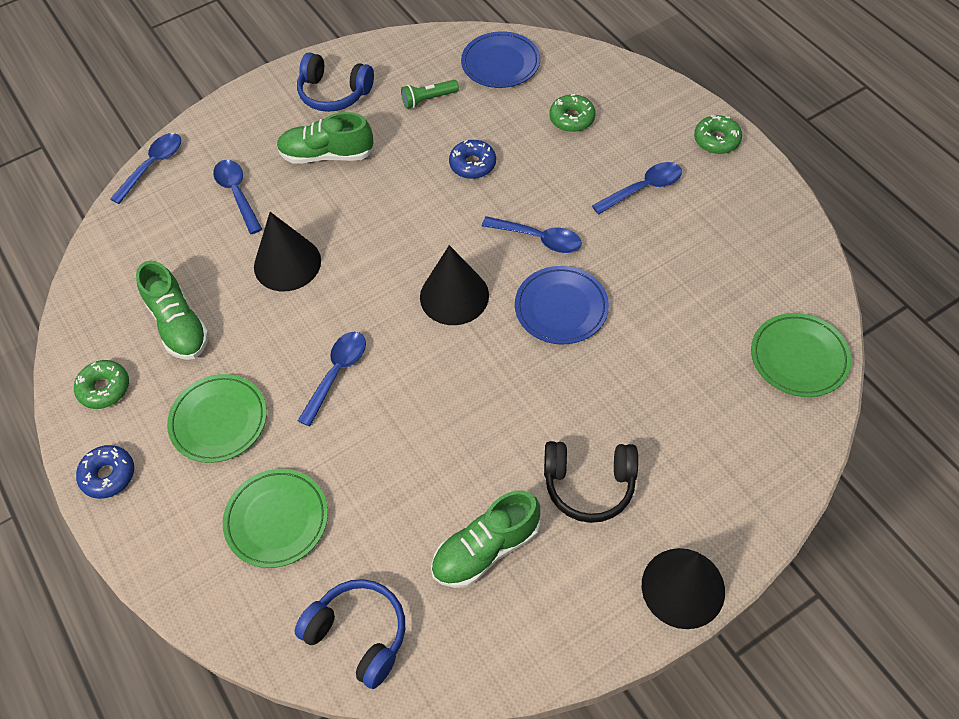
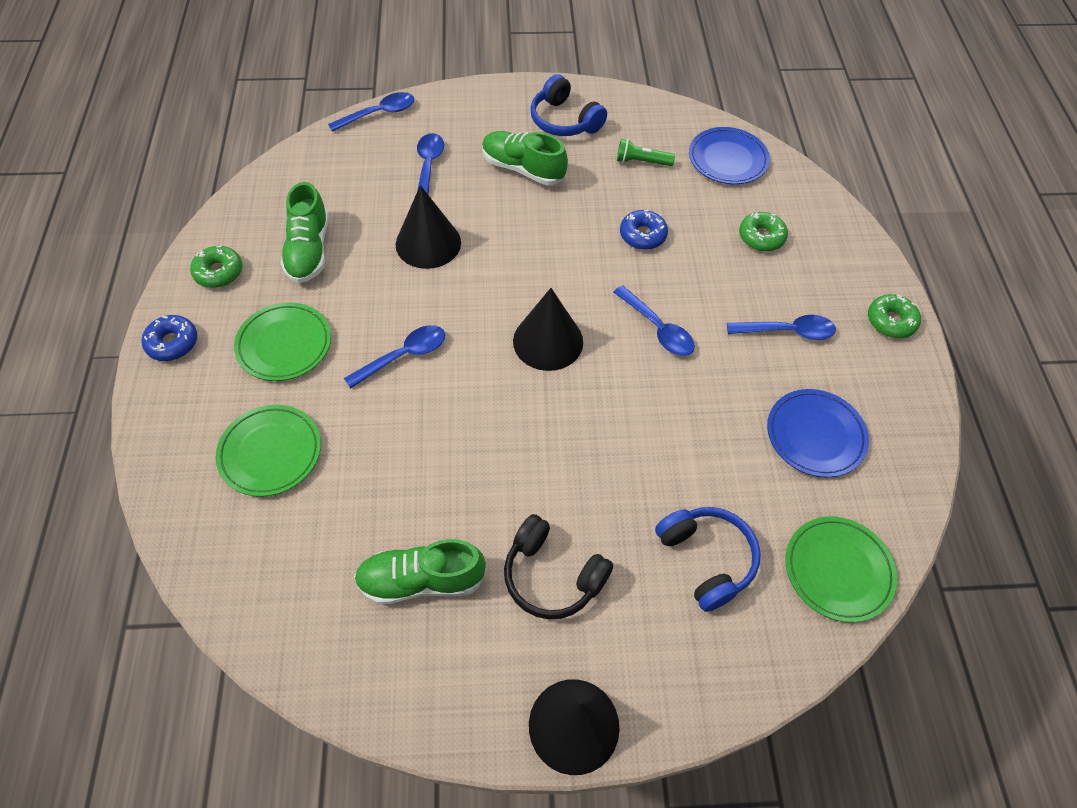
camera: 25 degrees right, 0 degrees up
(358, 634) = (265, 590): blue headphones -> blue headphones (706, 559)
(561, 308) = (636, 401): blue plate -> blue plate (815, 435)

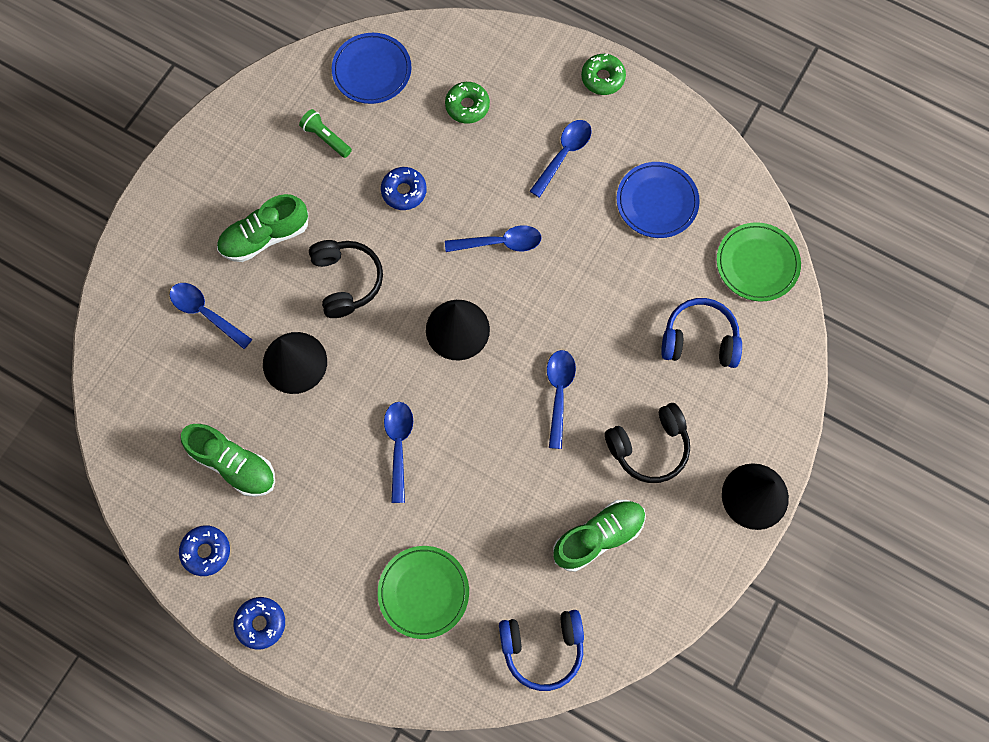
camera: 55 degrees left, 15 degrees up
(218, 272) = (206, 551): green donut -> blue donut
(284, 344) = (324, 533): green plate -> none
(379, 114) = (105, 318): blue spoon -> blue spoon (559, 393)
(421, 580) = (598, 536): green shoe -> green shoe turned 150 degrees counterclockwise
(528, 239) = (347, 281): none -> black headphones
(564, 121) = (232, 167): blue headphones -> blue headphones (542, 648)
(641, 162) = (326, 138): green flashlight -> green flashlight turned 90 degrees clockwise

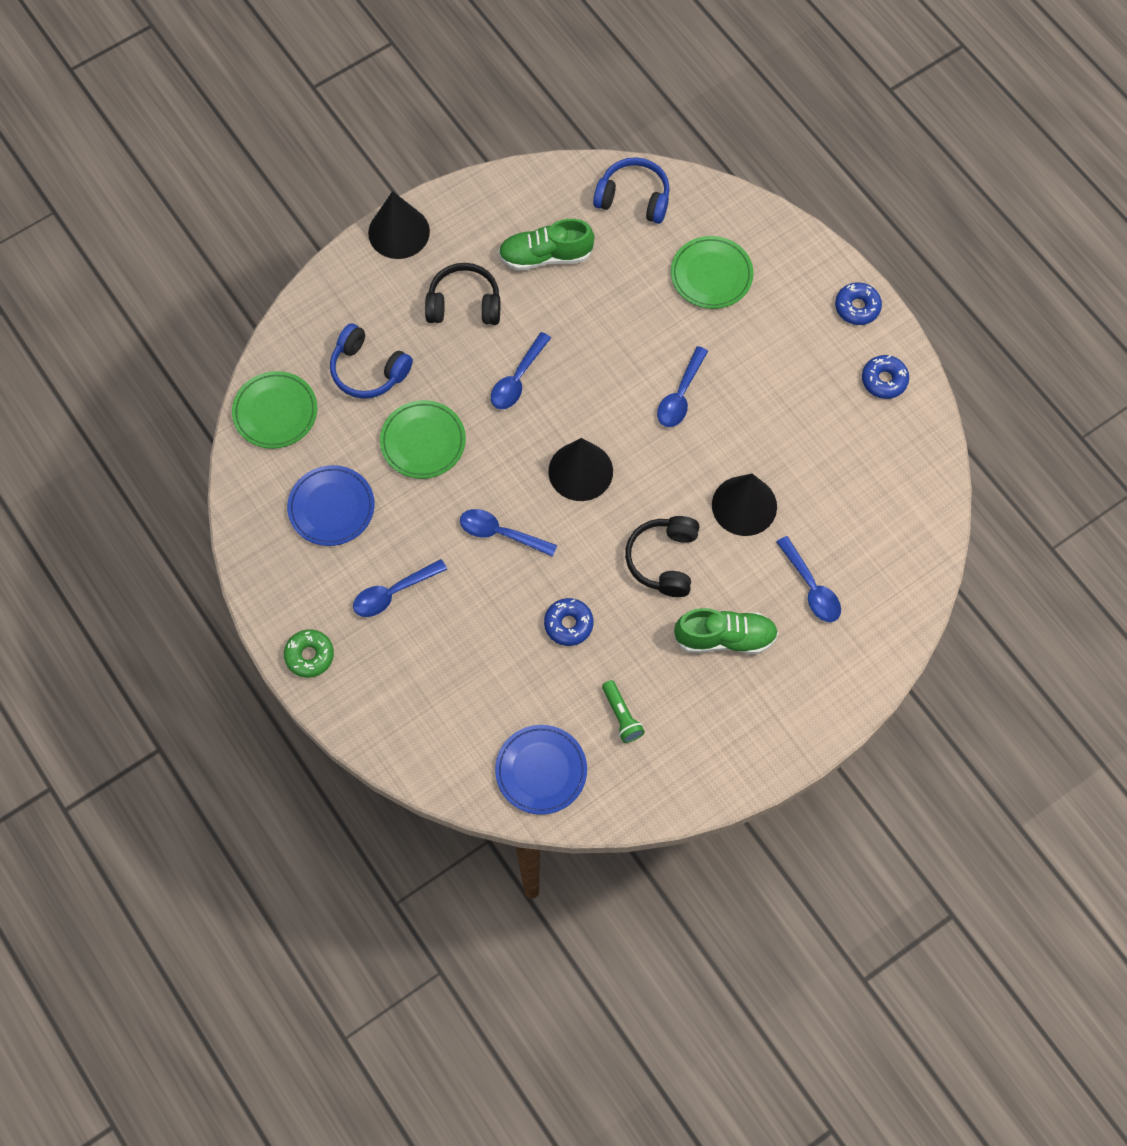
camera: 155 degrees left, 5 degrees down
(234, 464) = (834, 441): green shoe -> none
(467, 106) = (462, 686): green donut -> none
(612, 294) = (423, 442): none -> green plate

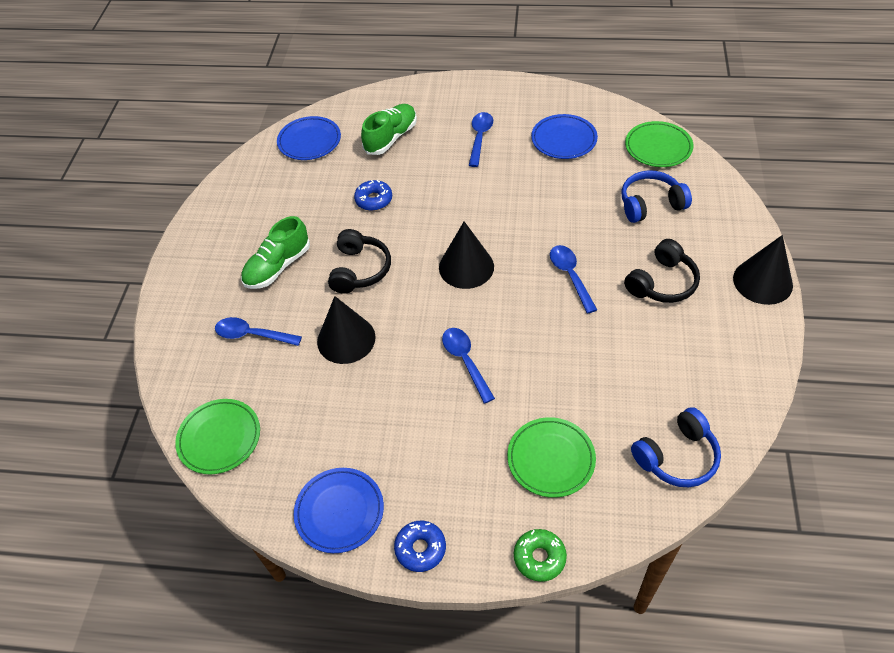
camera: 135 degrees right, 15 degrees down
(309, 656) = (480, 89): green donut -> green donut (539, 557)
(423, 442) = (568, 202): green plate -> green plate (219, 438)
(501, 533) = (465, 203): blue spoon -> none
(545, 256) = (666, 357): green shoe -> green shoe (391, 138)
(621, 716) = (295, 190): green flashlight -> none
(663, 560) = (360, 270): black headphones -> black headphones turned 45 degrees clockwise
(884, 380) = (339, 511): blue donut -> blue plate

